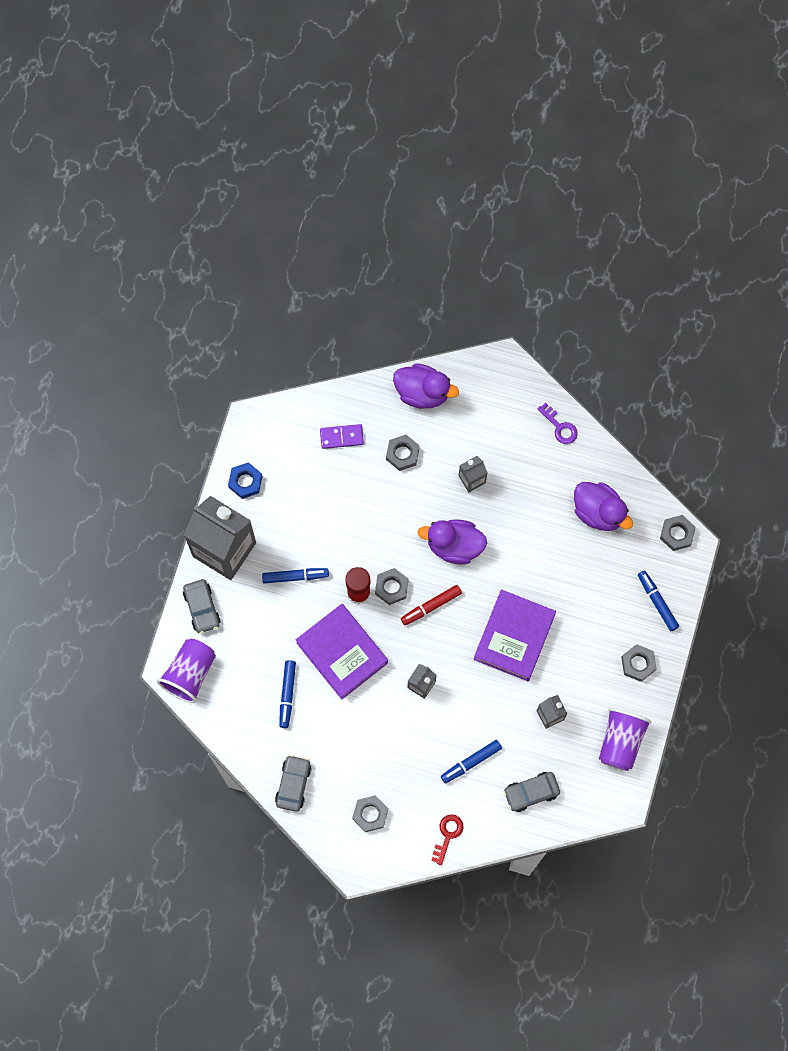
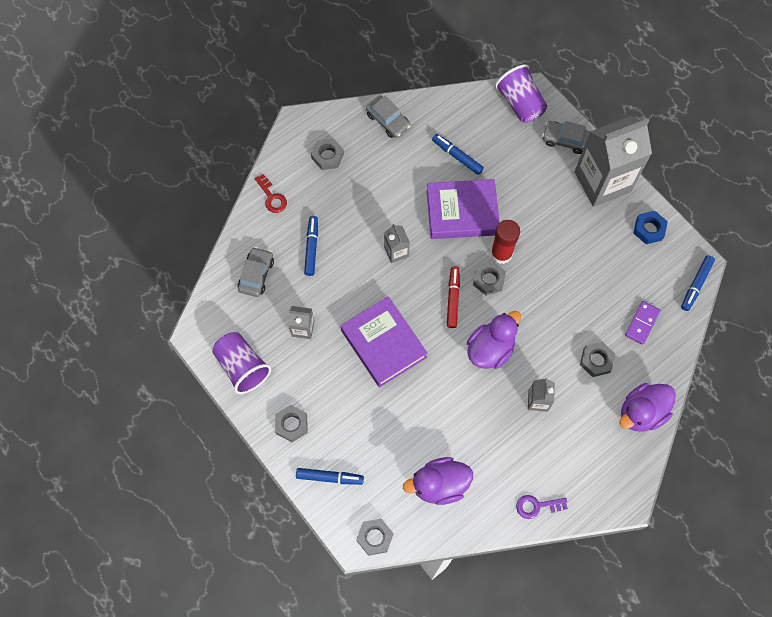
camera: 125 degrees right, 5 degrees down
(295, 576) = (546, 217): blue marker -> blue marker (696, 285)

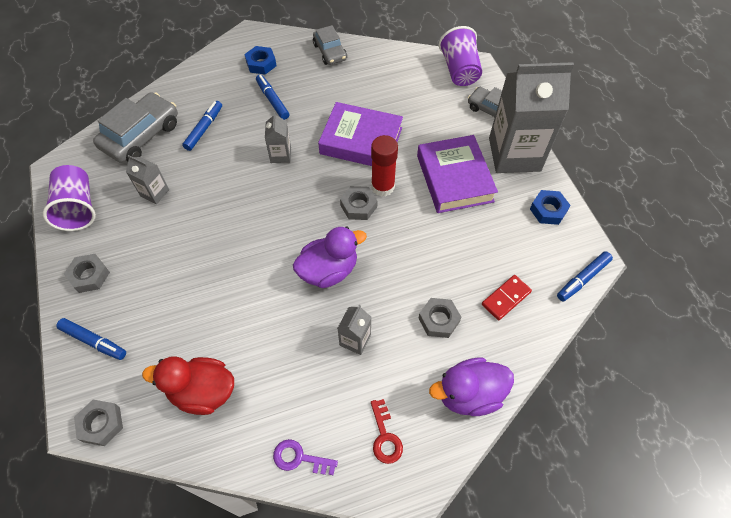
camera: 20 degrees right, 10 degrees down
(256, 275) = (141, 136): grey car -> grey car, size x1.64
(272, 197) = (193, 80): red key -> red key (385, 437)
(327, 156) = (261, 64): grey nut -> blue nut
(383, 344) = (223, 231): purple book -> purple book (454, 178)
(439, 485) = (202, 392): purple duck -> red duck
(453, 298) = (314, 212): red marker -> none
(457, 156) = (379, 95): blue marker -> blue marker (272, 100)
(642, 323) = (506, 298): purple domino -> red domino

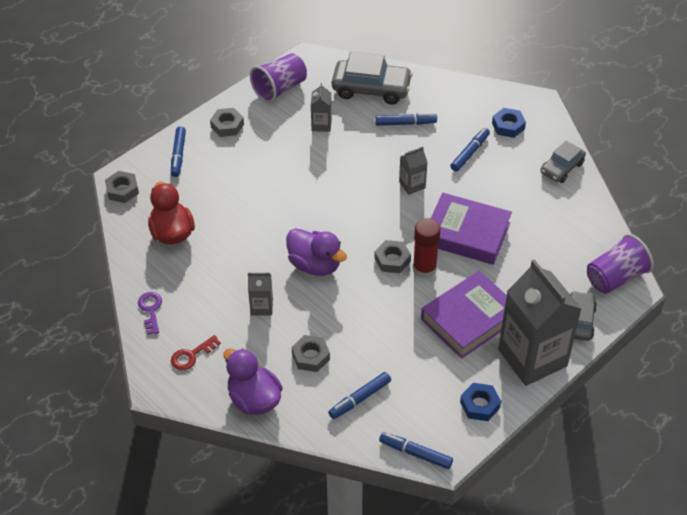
camera: 65 degrees right, 10 degrees down
(361, 141) = (466, 234): purple book -> purple book turned 60 degrees counterclockwise
(506, 298) = (359, 399): red domino -> blue marker

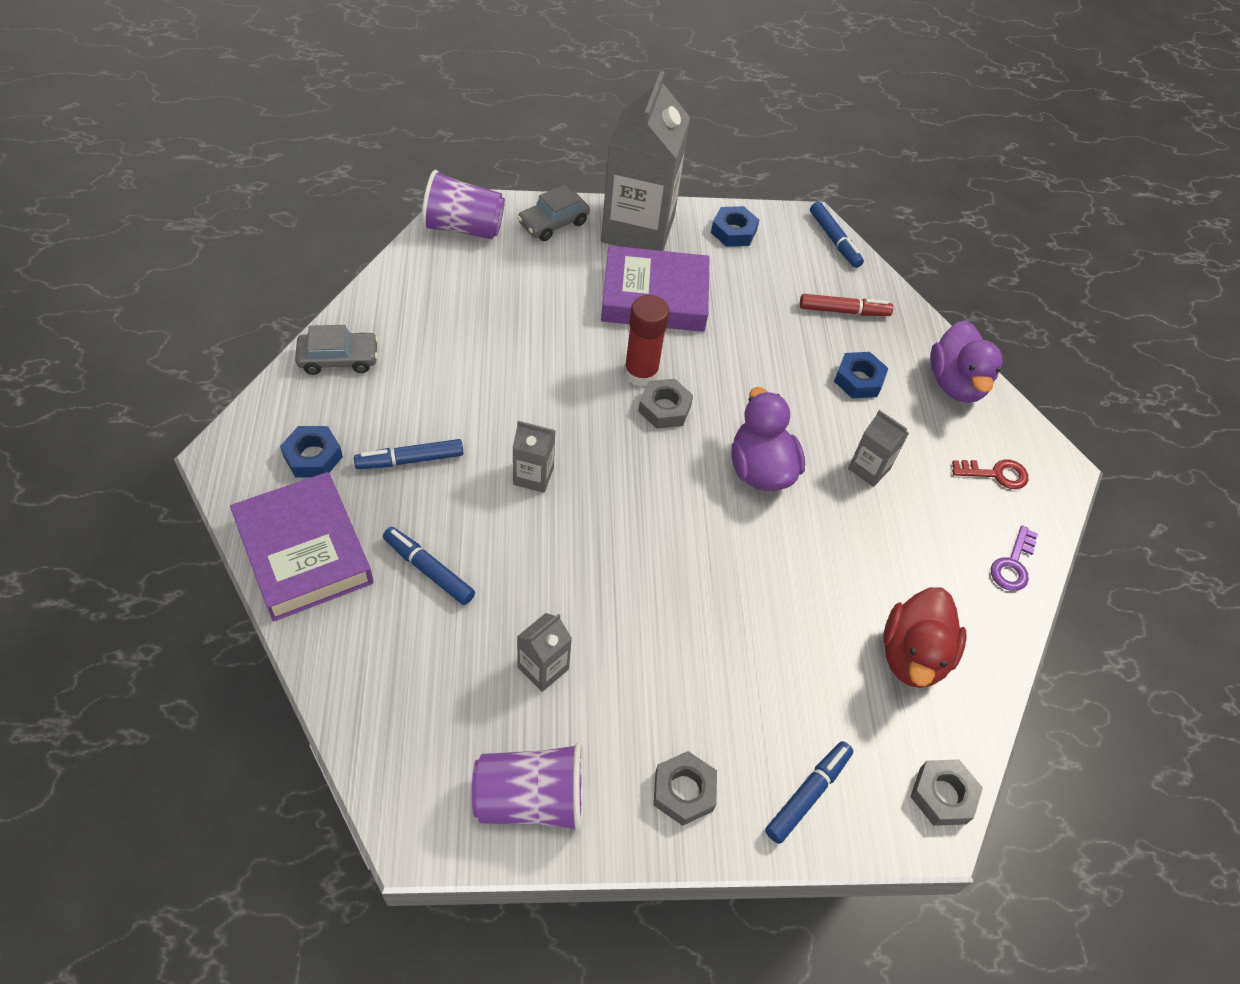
camera: 145 degrees left, 5 degrees up
(310, 356) = (858, 380): grey nut -> blue nut
(359, 399) = (844, 311): blue marker -> red marker
(371, 89) = (399, 672): grey car -> none
(466, 234) = (547, 373): purple book -> purple book (304, 551)

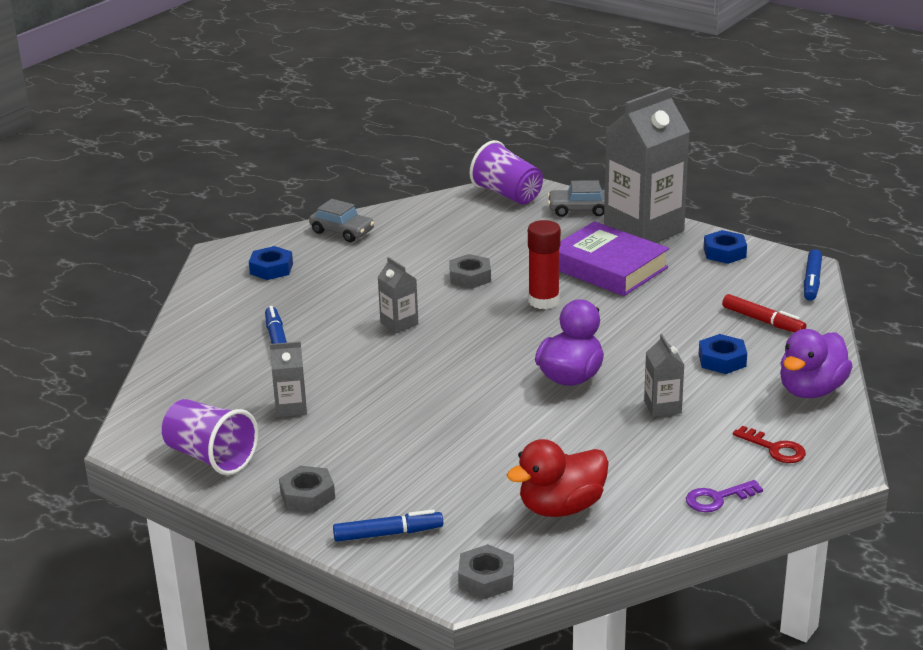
camera: 45 degrees right, 25 degrees down
(304, 551) = (215, 306): purple book -> none
(410, 460) = (328, 290): blue marker -> none
(664, 408) = (538, 323): grey nut -> grey nut (470, 277)

